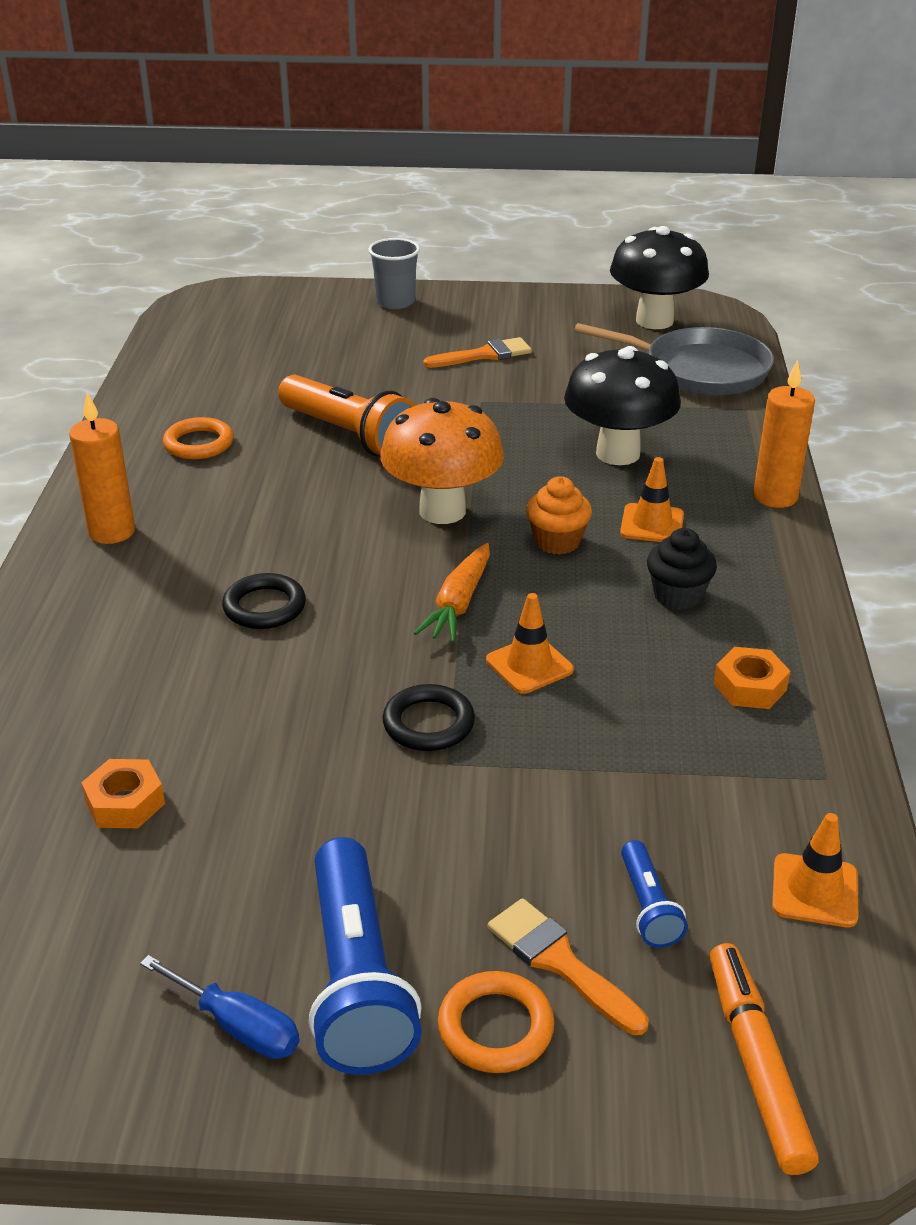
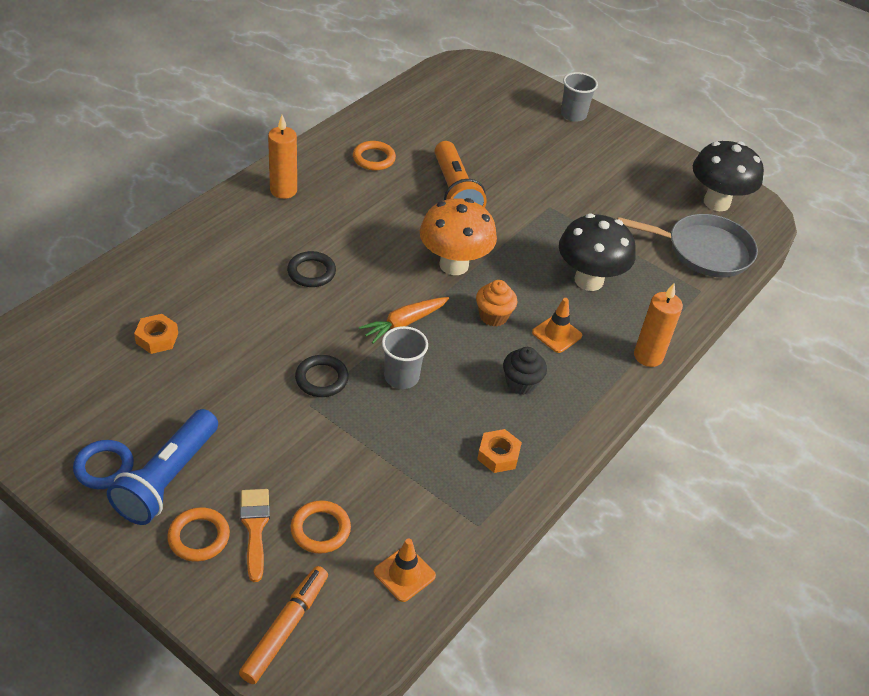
camera: 30 degrees right, 10 degrees up
(238, 1026) = (104, 467): blue screwdriver -> blue ring
(484, 355) = (585, 176): orange brush -> none
(529, 665) = (401, 377): orange traffic cone -> grey cup
(648, 906) = (320, 529): blue flashlight -> orange ring
(700, 370) = (704, 251): grey pan -> grey pan turned 45 degrees counterclockwise

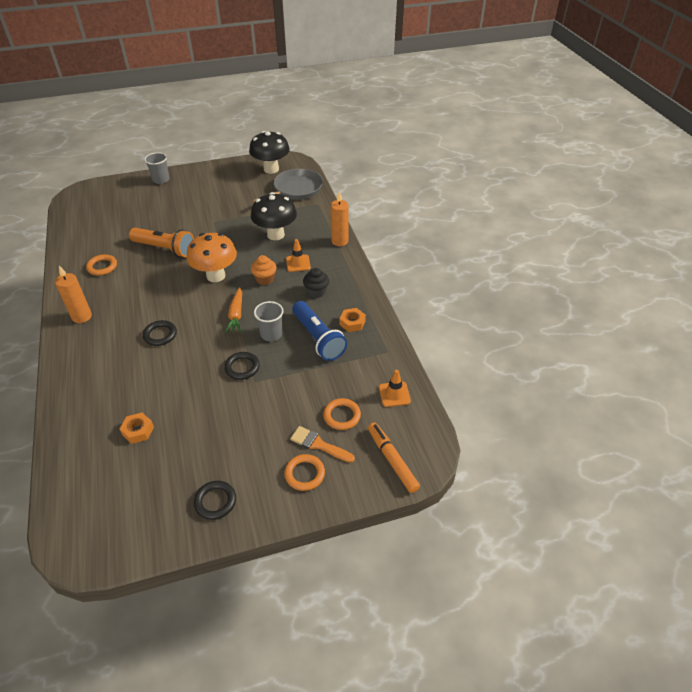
camera: 50 degrees left, 0 degrees up
(104, 467) = (215, 501): blue ring -> black ring
(168, 478) = (251, 471): blue flashlight -> blue flashlight (318, 338)

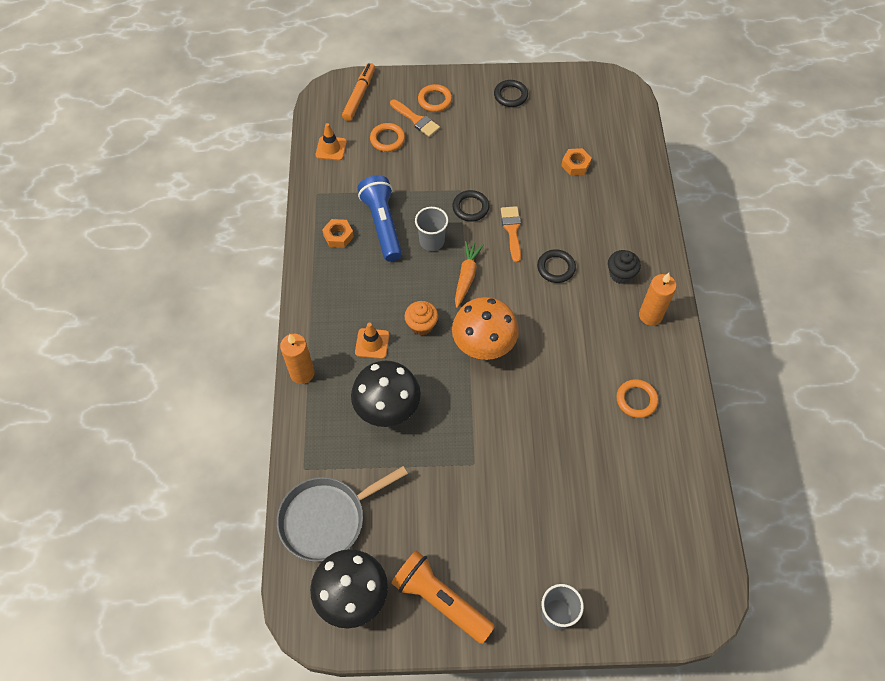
camera: 165 degrees left, 15 degrees up
(165, 249) = (550, 417): orange flashlight -> orange flashlight (440, 600)
(201, 356) = (512, 230): none -> orange brush
(316, 292) = (363, 290): black cupcake -> black cupcake (620, 274)
(392, 460) = (359, 95): orange marker -> orange marker turned 150 degrees counterclockwise

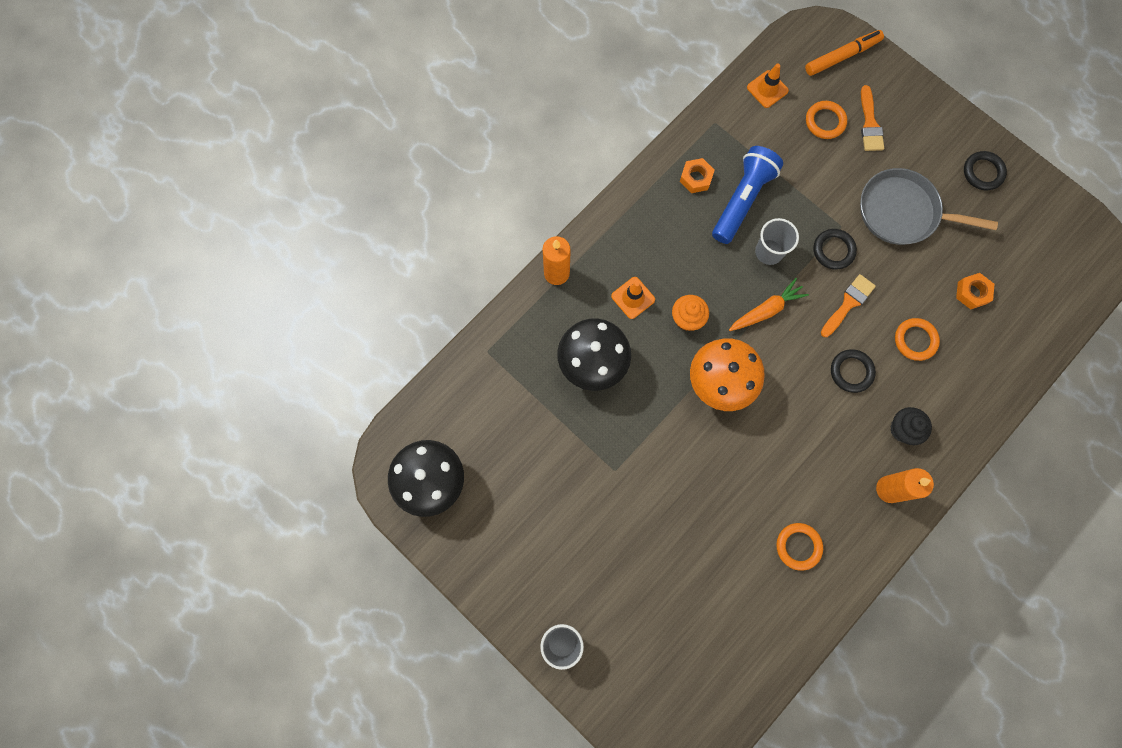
camera: 45 degrees right, 15 degrees up
(326, 519) = (467, 406): grey pan -> grey pan (902, 212)
(435, 100) = (906, 118): orange ring -> orange ring (915, 340)
(440, 600) = (489, 547): orange flashlight -> none

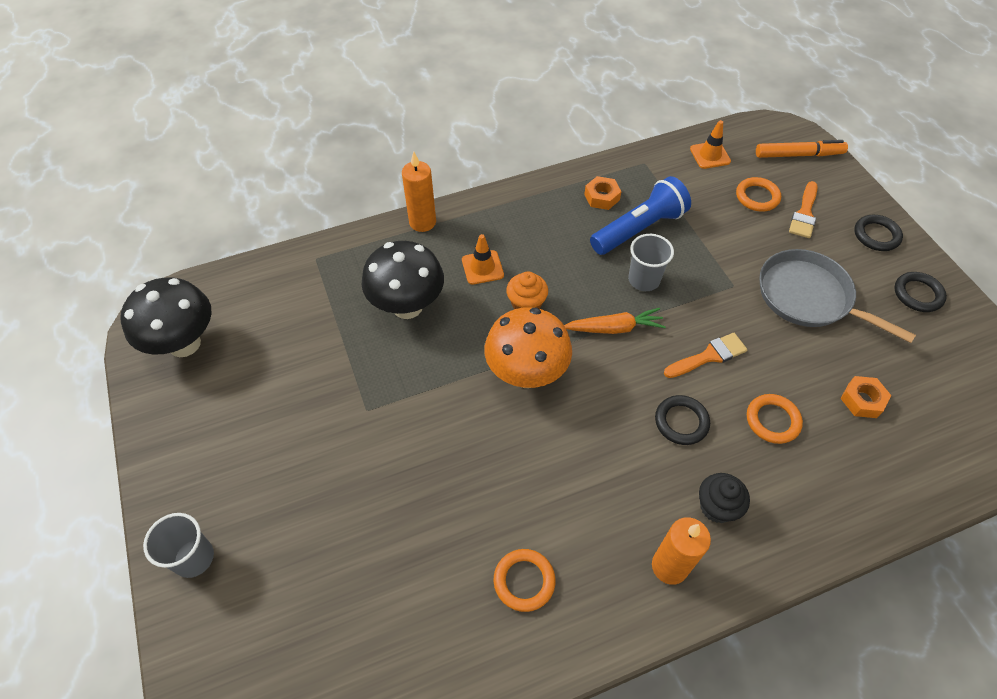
camera: 25 degrees right, 20 degrees down
(833, 250) = (715, 303): black ring -> black ring (876, 235)

